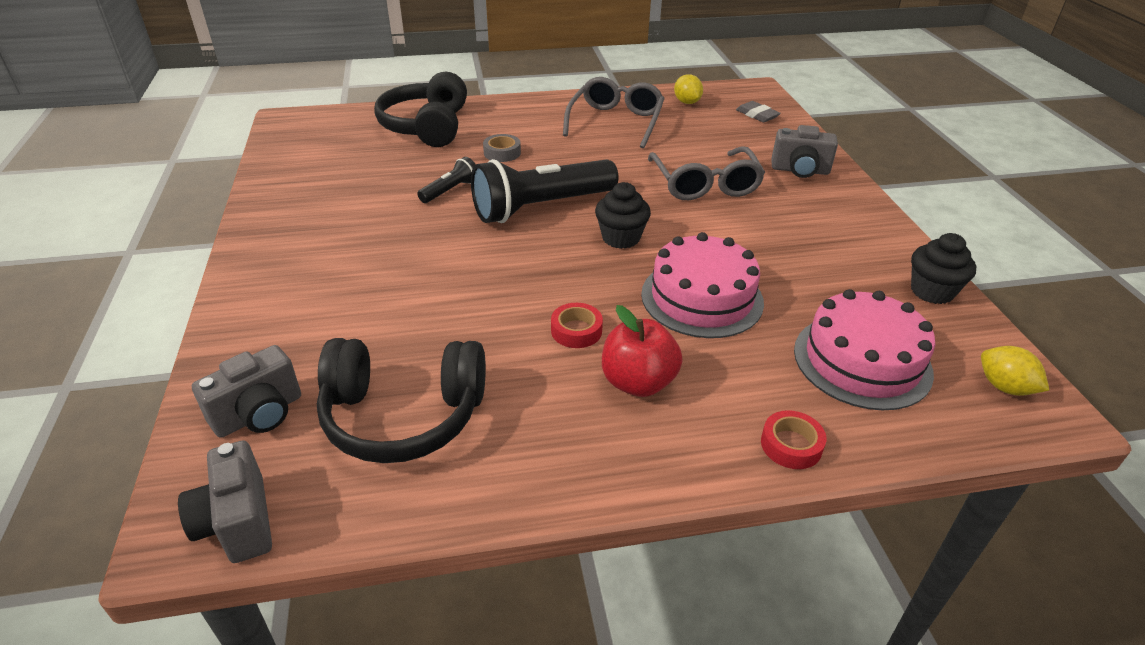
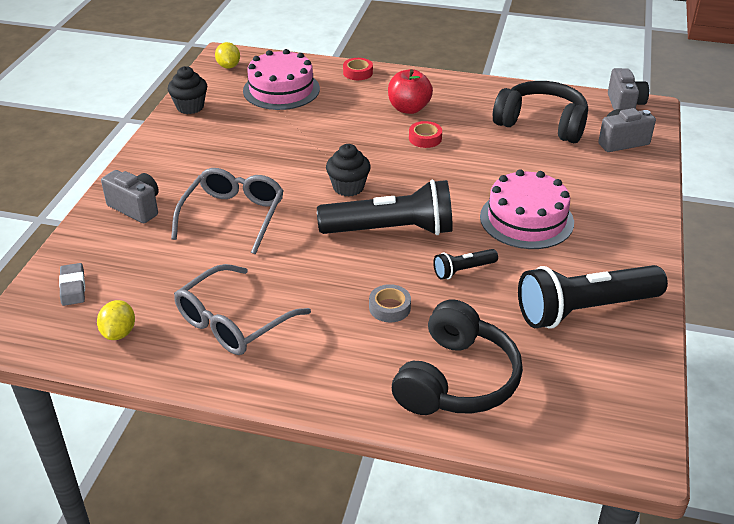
camera: 155 degrees left, 0 degrees up
(326, 186) = (584, 309): none -> black flashlight
(702, 298) = (332, 137): pink cake -> pink cake (526, 219)

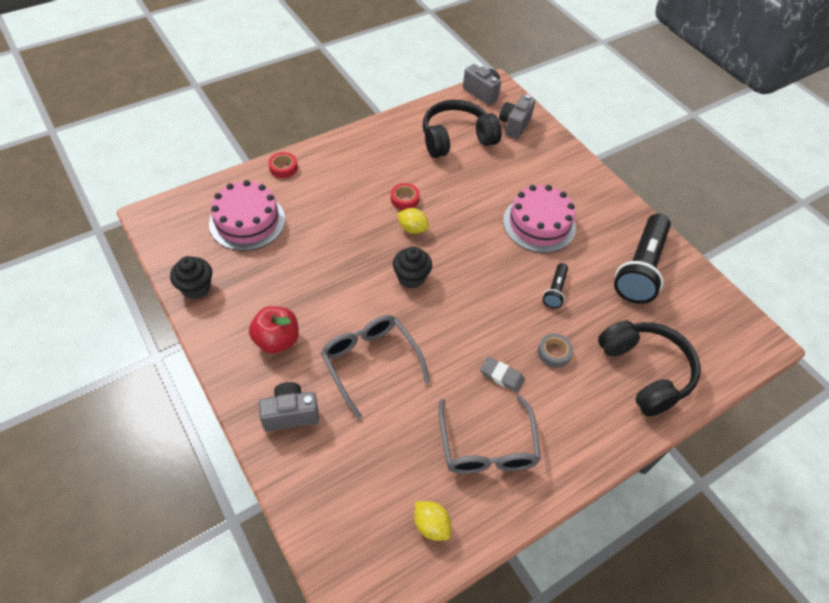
camera: 50 degrees left, 15 degrees up
(73, 287) = (345, 522): grey eraser -> grey eraser (501, 376)
(228, 66) = (171, 225): yellow lemon -> yellow lemon (412, 229)
(391, 230) = (480, 292): black flashlight -> none
(409, 108) = (361, 179): red apple -> red apple (277, 340)

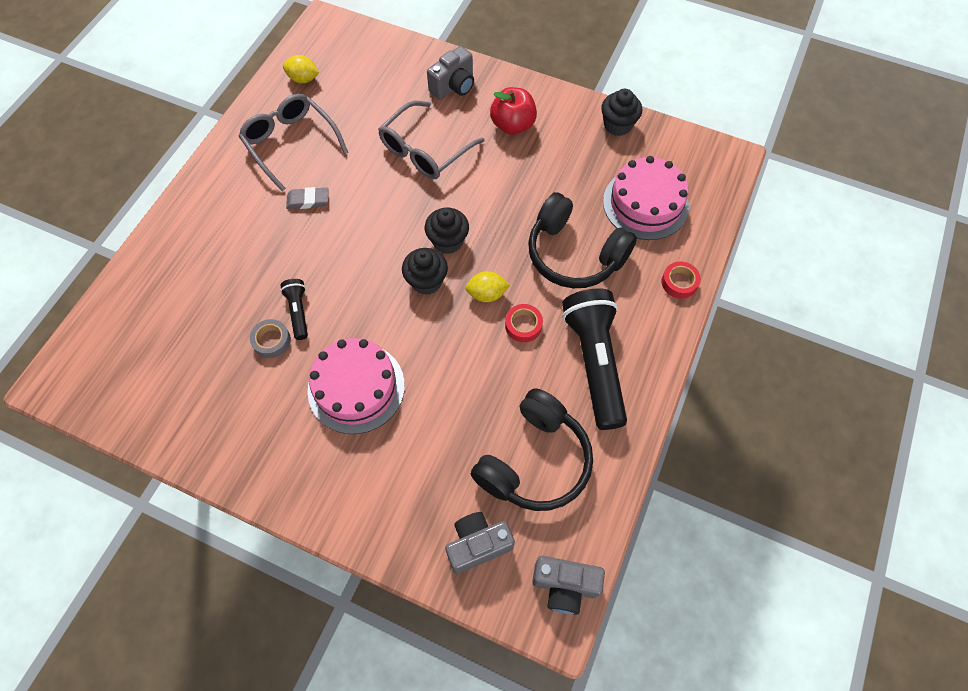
camera: 150 degrees right, 10 degrees up
(370, 362) = (425, 150): grey glasses -> grey glasses turned 105 degrees clockwise
(448, 259) = (426, 281): none -> black cupcake
(514, 125) = (477, 545): grey camera -> grey camera turned 105 degrees counterclockwise
(554, 352) = (270, 247): grey tape -> grey tape (271, 341)
(640, 268) = (214, 398): black flashlight -> black flashlight (594, 362)
(644, 372) = (176, 277): black headphones -> black headphones (574, 254)

